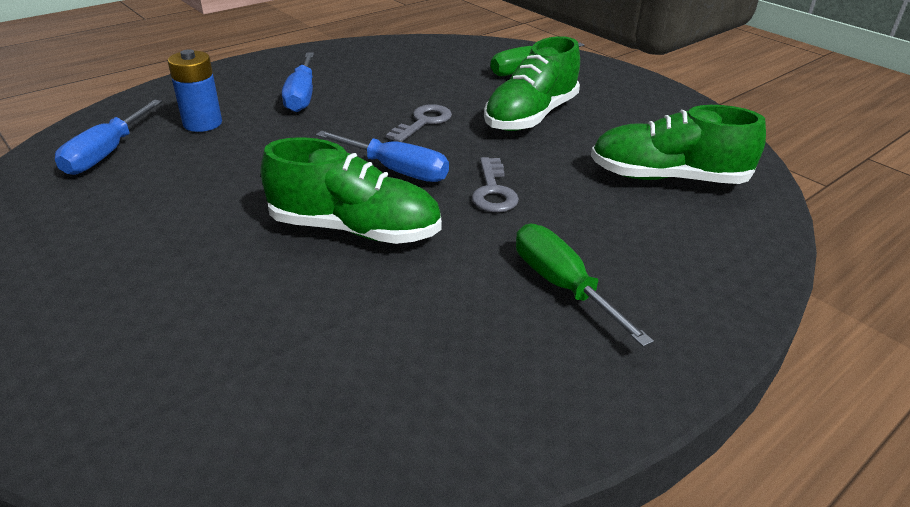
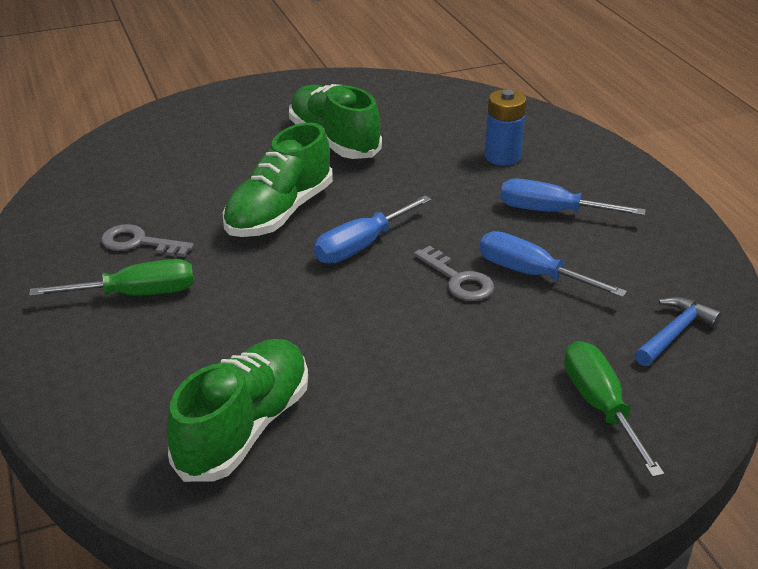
camera: 110 degrees right, 0 degrees up
(106, 153) = (460, 117): blue screwdriver -> blue screwdriver (531, 274)
(439, 54) = (674, 333): none -> blue hammer
(493, 191) = (293, 294): grey key -> grey key (139, 243)
(531, 116) = (444, 365): green shoe -> green shoe (334, 140)

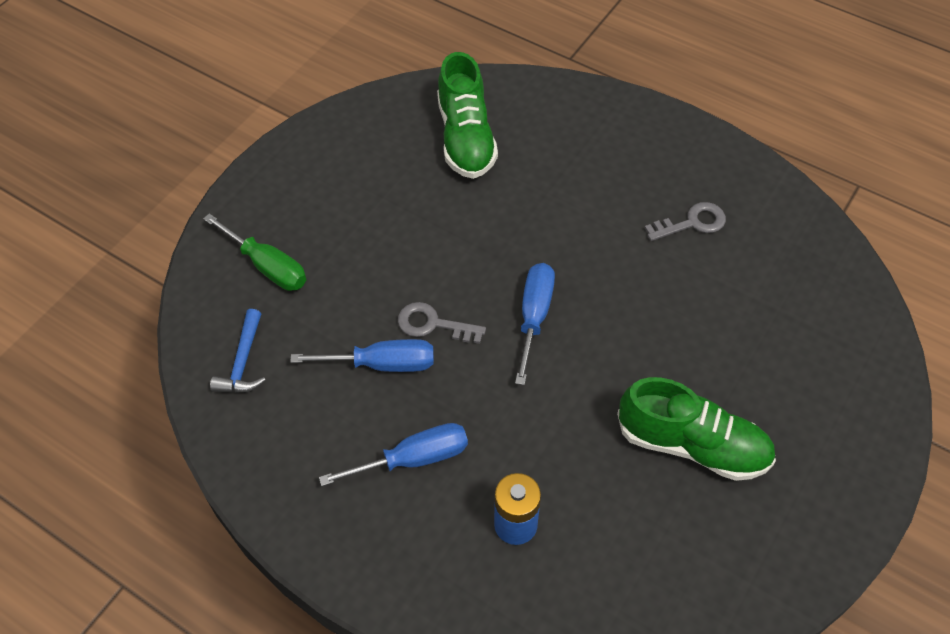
camera: 145 degrees right, 20 degrees up
(136, 294) = (635, 182): green screwdriver -> none
(279, 212) = (632, 315): green shoe -> none

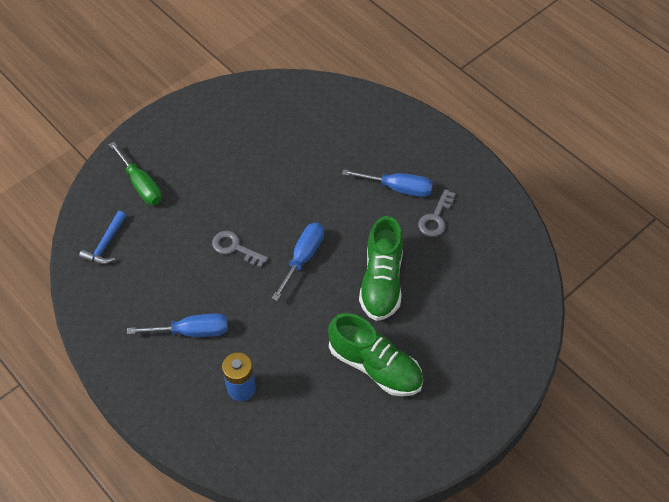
camera: 15 degrees right, 0 degrees up
(382, 364) = (193, 266): blue screwdriver -> blue screwdriver (398, 188)
(466, 138) = (302, 124): green shoe -> green shoe (382, 281)
(692, 223) = (436, 218): grey key -> grey key turned 120 degrees clockwise

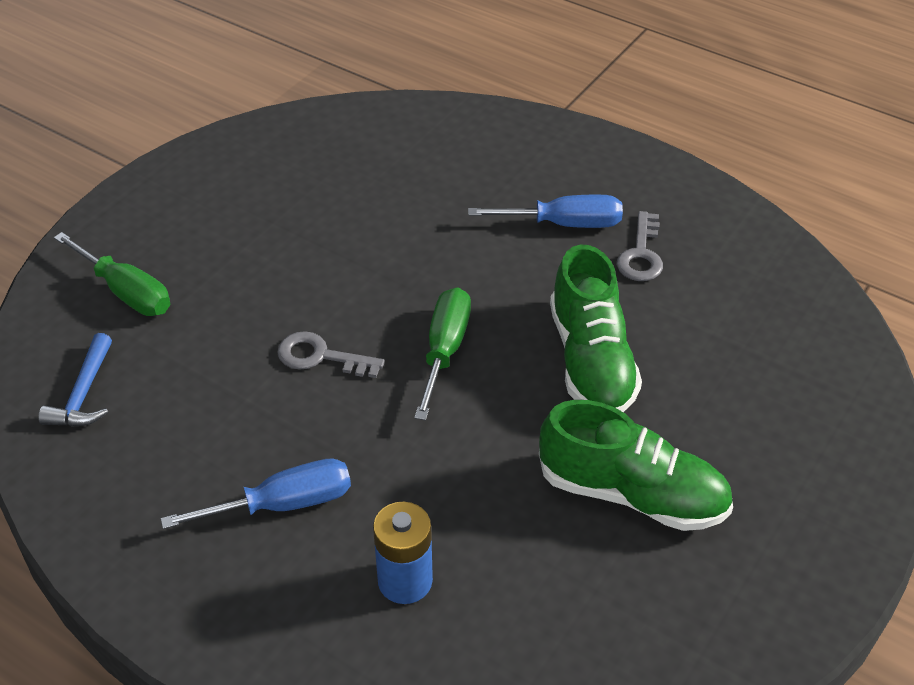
camera: 15 degrees left, 10 degrees down
(303, 258) = (444, 350): blue screwdriver -> green screwdriver

